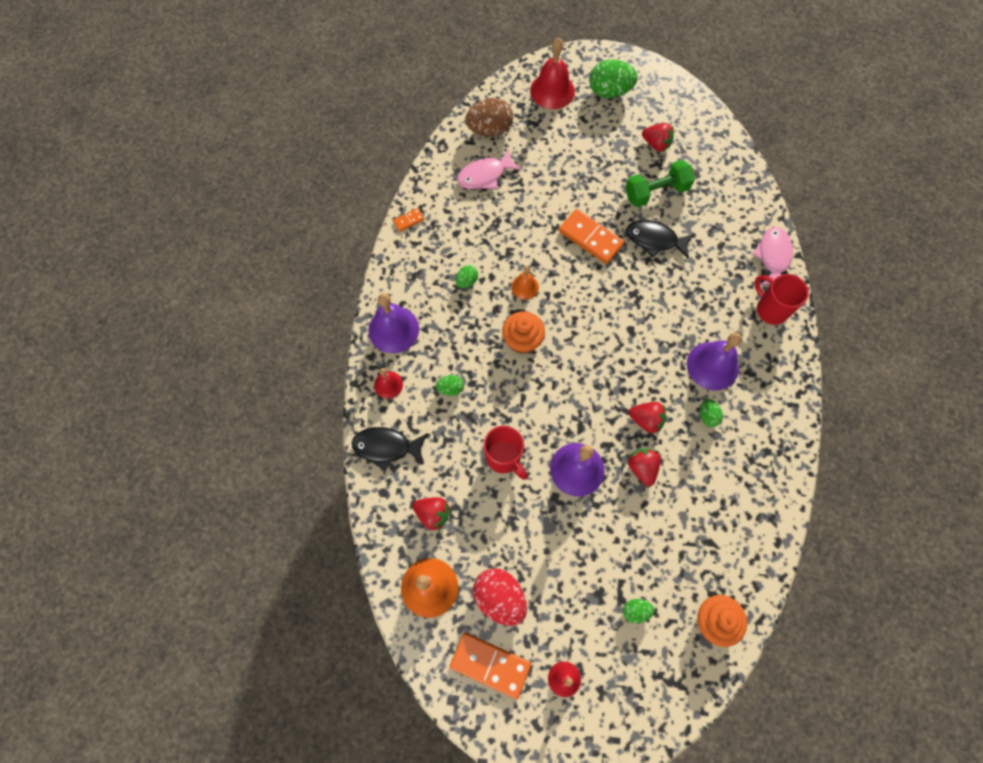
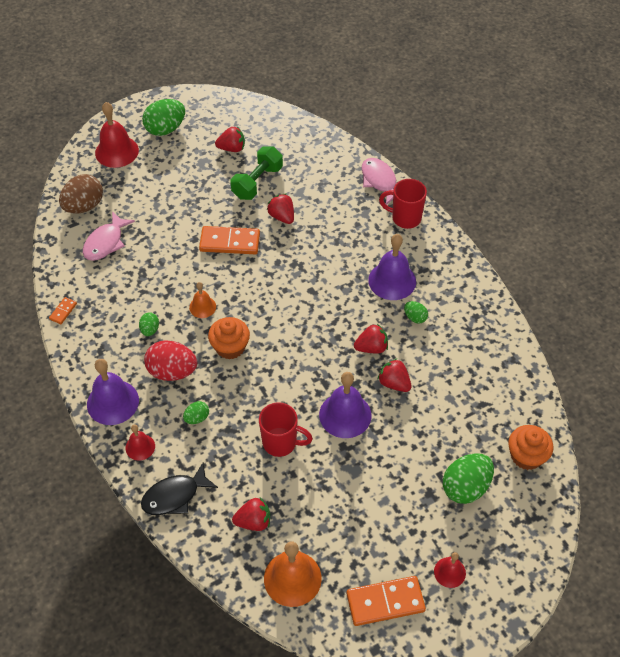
camera: 35 degrees left, 15 degrees down
(500, 598) = (355, 547): red egg -> red egg (172, 371)
(635, 611) = (465, 487): green egg -> green egg, size x1.96
(655, 240) = (282, 216): black fish -> red strawberry

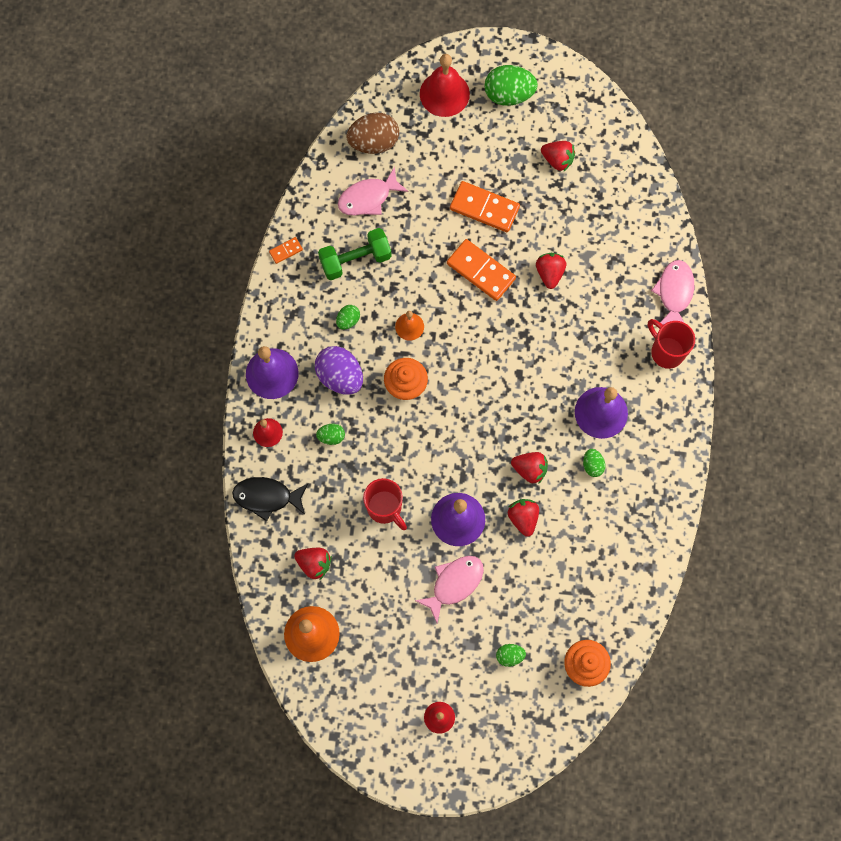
camera: 35 degrees right, 20 degrees up
(172, 371) = (340, 376): red egg -> purple egg
(257, 182) = (554, 217): green dumbbell -> green dumbbell (355, 260)
(379, 463) = (454, 584): none -> pink fish
(385, 602) = (370, 704): orange domino -> orange domino (484, 208)
(465, 487) = (509, 656): green egg -> green egg, size x0.51

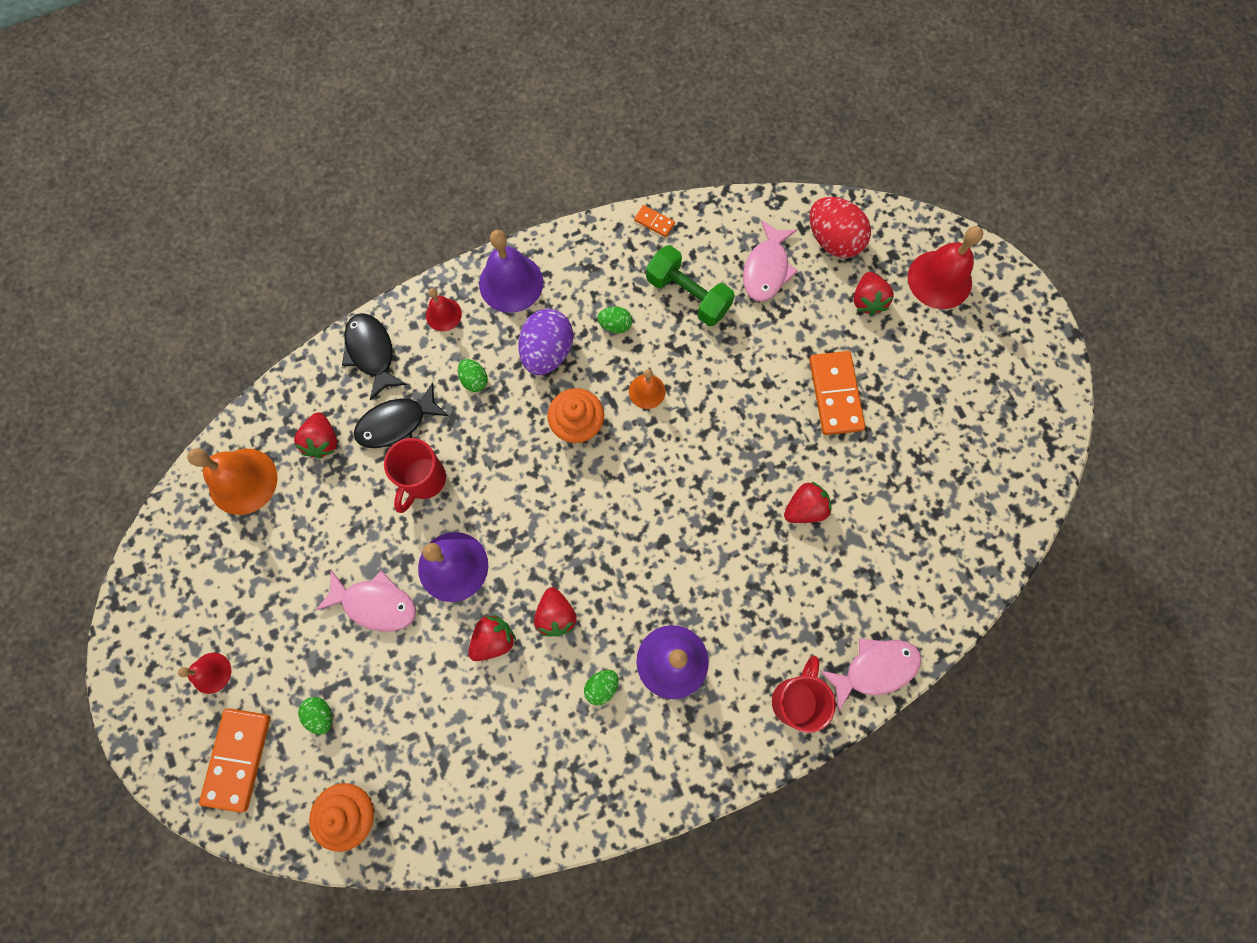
camera: 60 degrees right, 0 degrees up
(332, 506) = (397, 423): none -> black fish
(368, 198) = (766, 269): pink fish -> pink fish turned 105 degrees counterclockwise
(374, 142) = (833, 240): brown egg -> red egg
(481, 271) = (759, 431): orange domino -> orange domino (238, 759)
(509, 95) = (987, 346): green egg -> none
(557, 160) = (947, 442): red strawberry -> red strawberry (867, 300)

